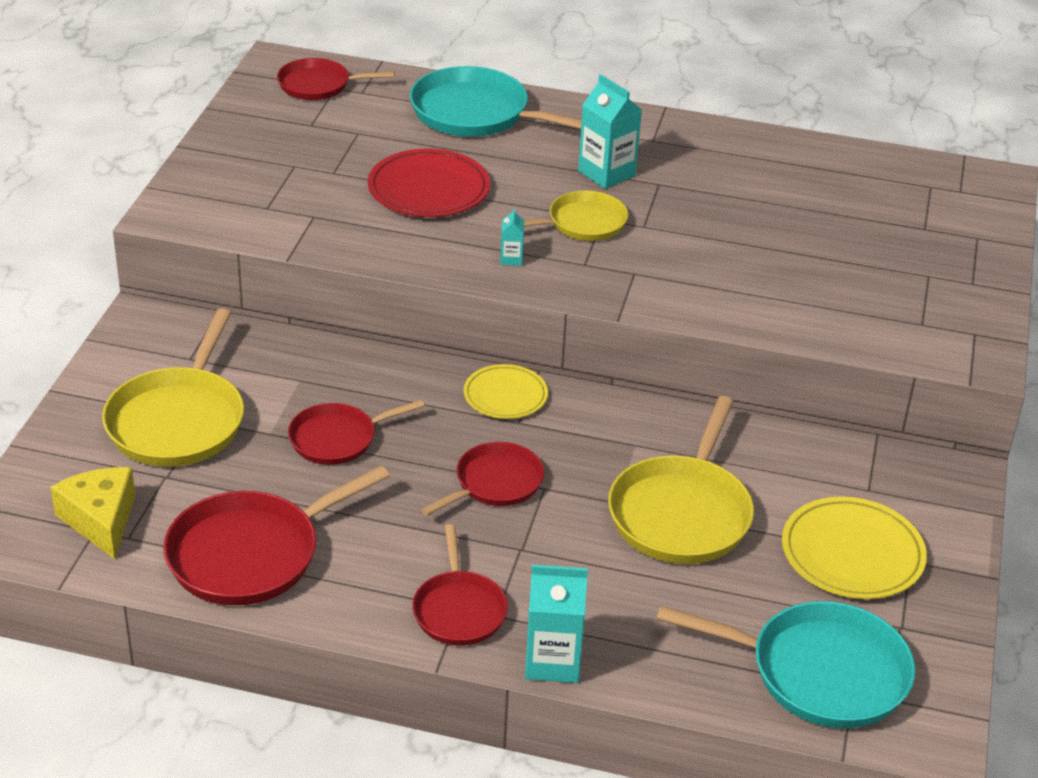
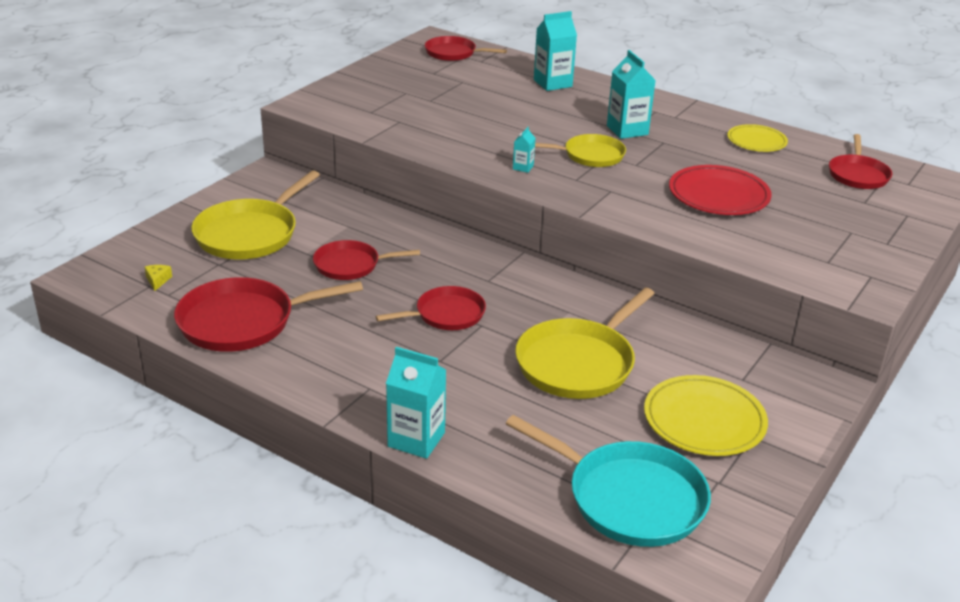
camera: 20 degrees right, 5 degrees down
(100, 520) = (157, 280): yellow cheese -> yellow cheese, size x0.43
(429, 189) = (490, 119): red plate -> red plate (718, 195)
(459, 610) = (367, 389): red pan -> red pan (858, 175)
(475, 113) = (552, 83): turquoise pan -> turquoise carton
(505, 395) = (488, 262): yellow plate -> yellow plate (756, 141)

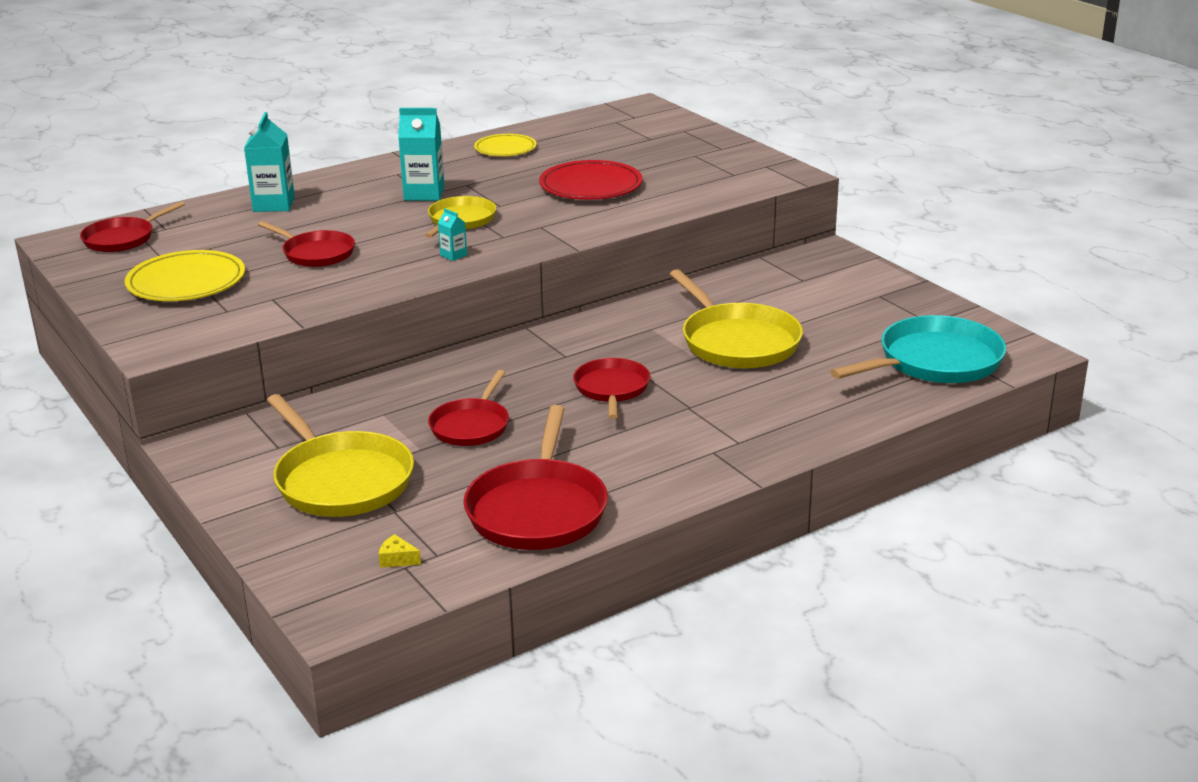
camera: 65 degrees left, 5 degrees down
(416, 439) = (809, 441): turquoise carton -> none
(704, 420) = (849, 308): yellow plate -> yellow plate (186, 282)
(858, 175) = (604, 129): red pan -> red pan (316, 253)

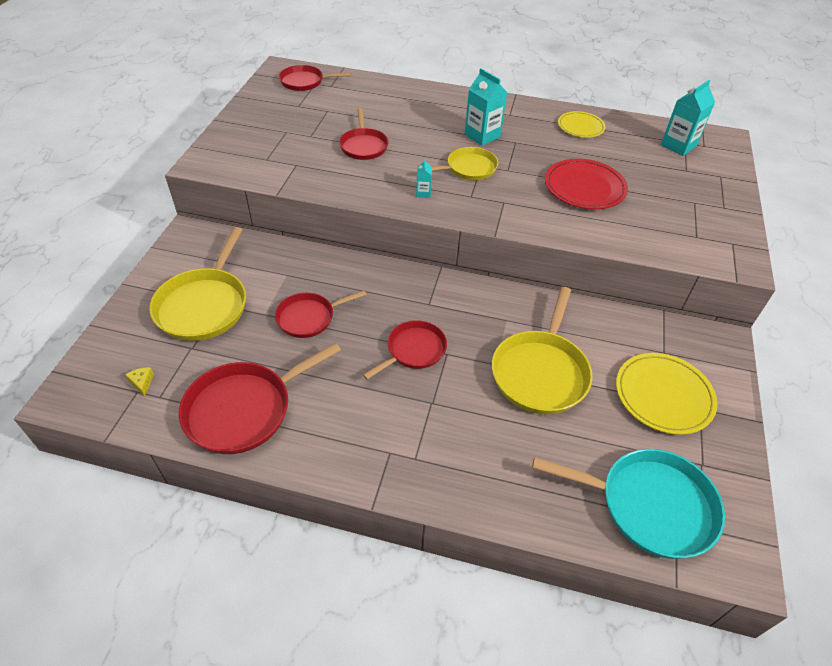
camera: 45 degrees right, 20 degrees up
(186, 282) = (282, 128): yellow plate -> yellow plate (663, 395)
(274, 204) = (400, 98): turquoise carton -> turquoise carton (678, 145)

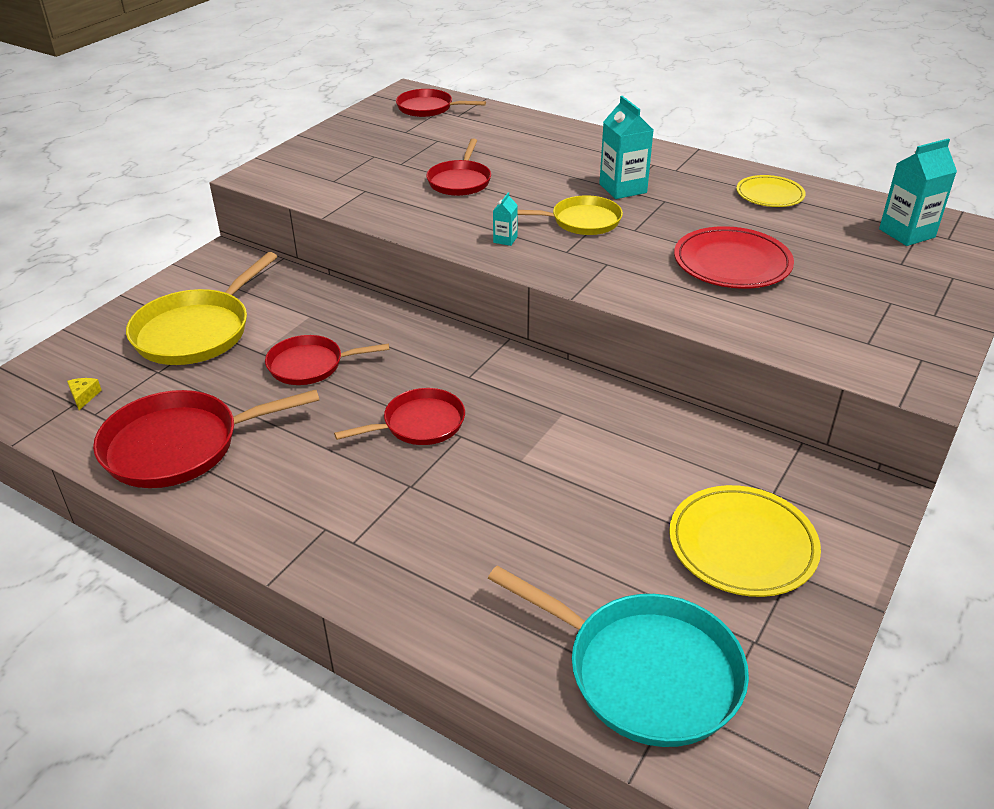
camera: 20 degrees right, 10 degrees down
(540, 372) = (576, 481): yellow pan -> none

